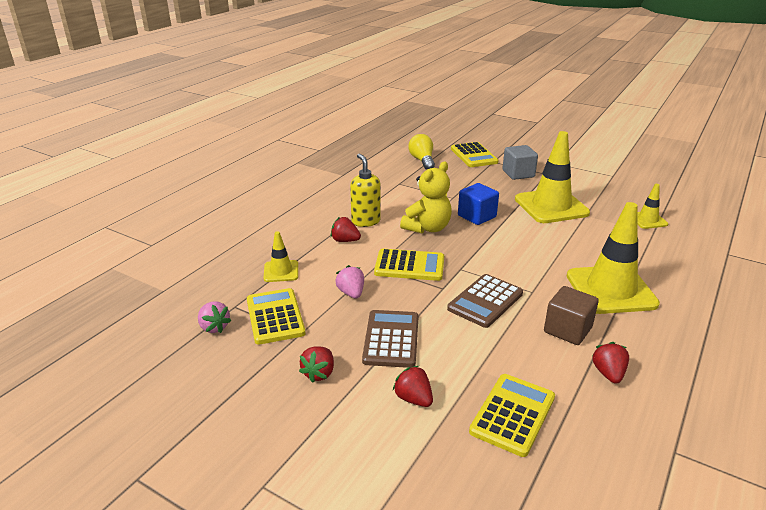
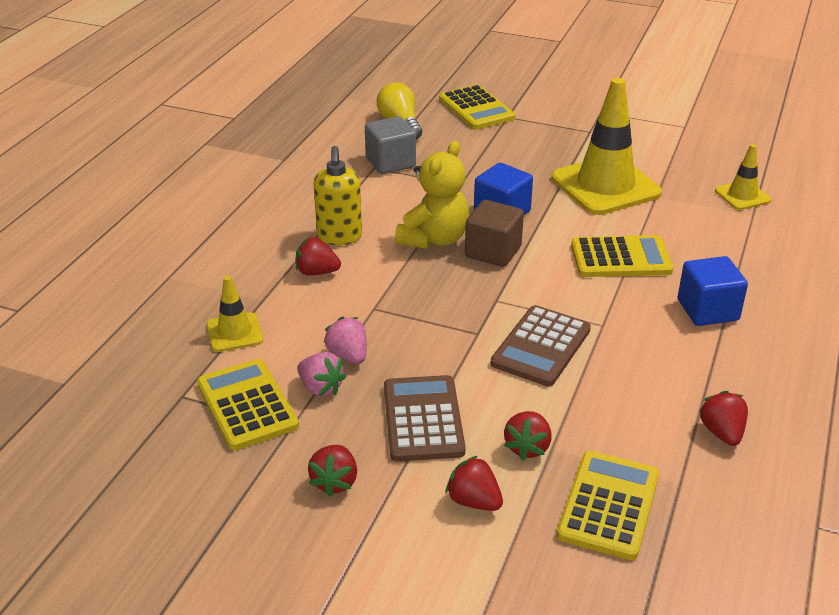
camera: 10 degrees left, 5 degrees up
(214, 327) = (161, 432): pink strawberry -> pink strawberry (320, 388)
(365, 221) = (339, 237): yellow soap dispenser -> yellow soap dispenser turned 150 degrees counterclockwise
(409, 266) = (422, 303): yellow calculator -> yellow calculator (621, 258)
(461, 366) = (527, 447): none -> red strawberry
(518, 174) = (548, 135): grey cube -> grey cube (390, 162)
(567, 330) = (659, 376): brown cube -> brown cube (493, 252)
(611, 290) = (707, 310): yellow traffic cone -> blue cube

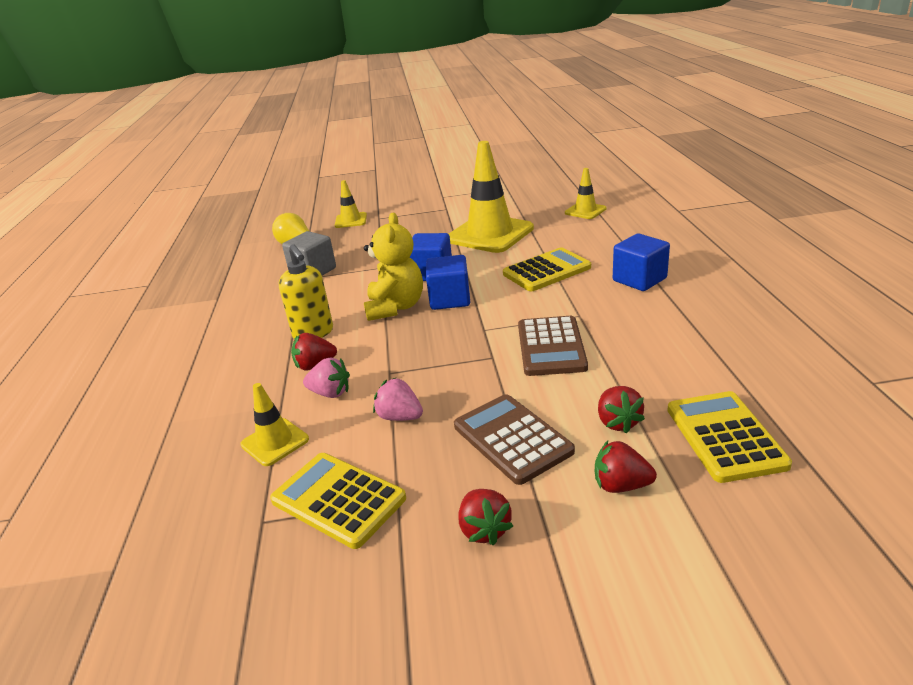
camera: 25 degrees left, 5 degrees down
(320, 388) = (398, 453): pink strawberry -> pink strawberry (330, 393)
(476, 109) = (351, 220): yellow calculator -> yellow traffic cone
(493, 252) = (450, 299): brown cube -> blue cube
(722, 432) = (739, 350): red strawberry -> none

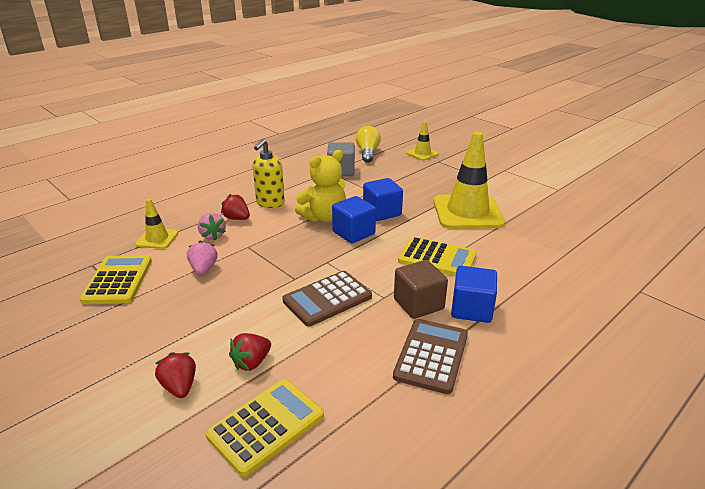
camera: 50 degrees right, 0 degrees up
(484, 529) = (113, 342): red strawberry -> none
(512, 439) = (206, 321): brown calculator -> brown calculator (431, 356)
(585, 211) = (566, 240): yellow traffic cone -> none
(608, 301) = (418, 304): none -> brown cube

